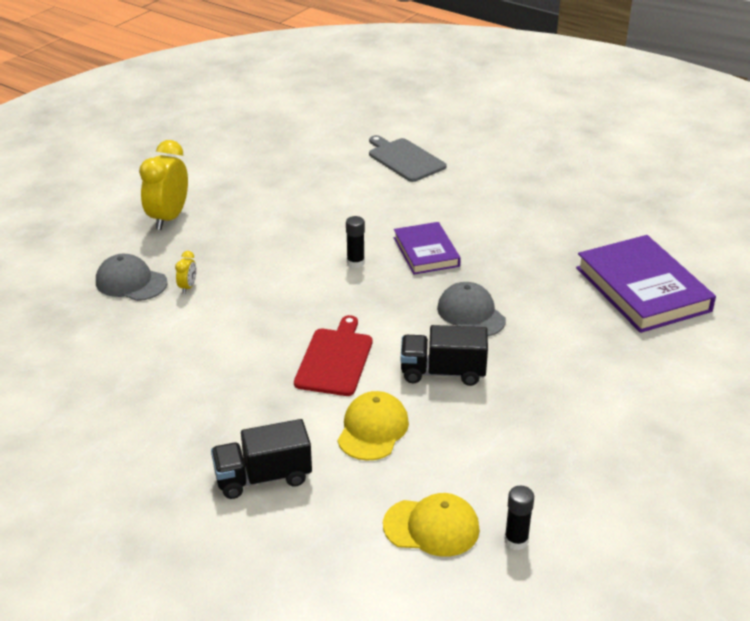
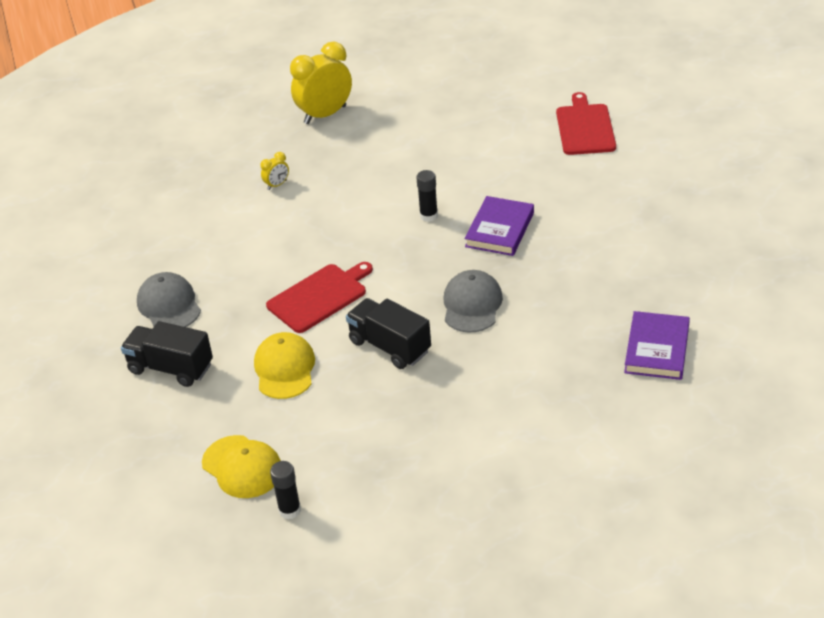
camera: 40 degrees right, 5 degrees up
(131, 282) = (241, 163): grey cap -> grey cap (169, 305)
(373, 429) = (284, 369): yellow cap -> yellow cap turned 60 degrees counterclockwise
(404, 159) = (585, 128): grey cutting board -> red cutting board
(642, 289) = (657, 349): purple book -> purple book, size x0.60

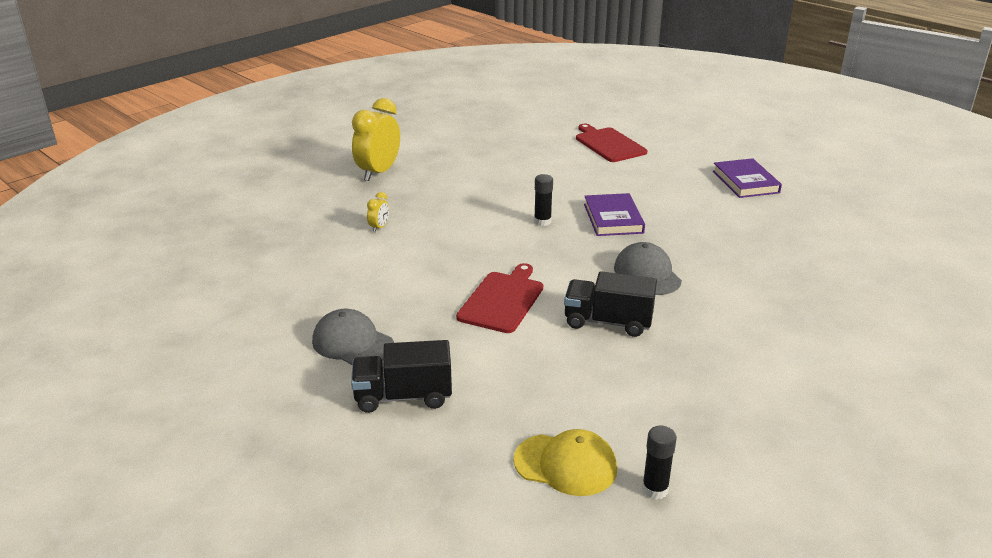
camera: 30 degrees left, 10 degrees down
(284, 369) = (525, 365): yellow cap -> none
(657, 349) = (829, 269): purple book -> purple book (745, 182)

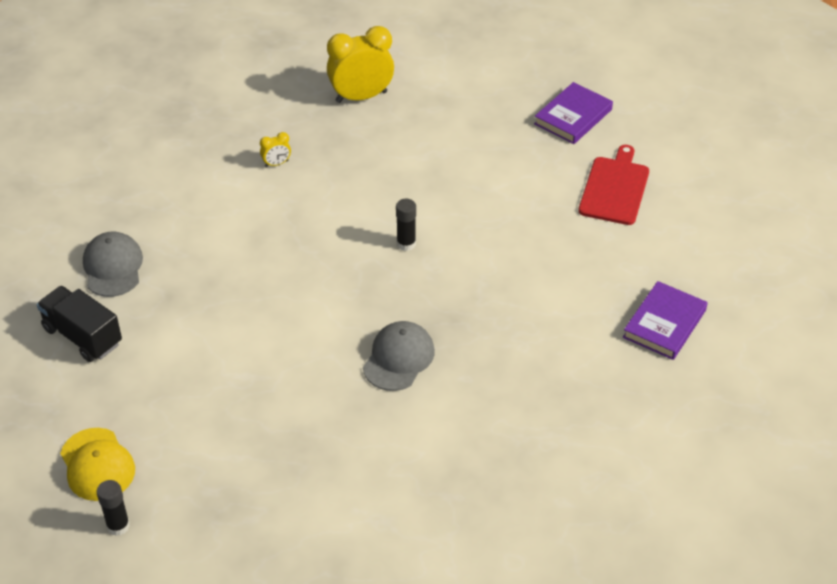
camera: 45 degrees right, 15 degrees up
(502, 300) = (257, 302): red cutting board -> none
(608, 322) = (296, 379): black truck -> none
(613, 218) = (468, 281): purple book -> purple book (573, 117)

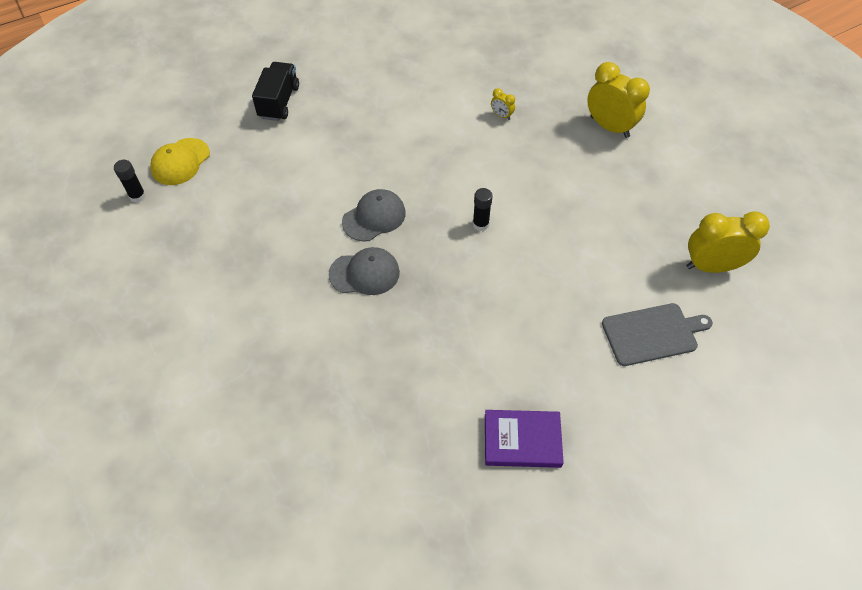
camera: 60 degrees right, 10 degrees up
(113, 267) = (346, 86): grey cap -> grey cap (374, 217)
(573, 117) = (711, 266): purple book -> yellow clock
(614, 188) = (652, 333): red cutting board -> grey cutting board

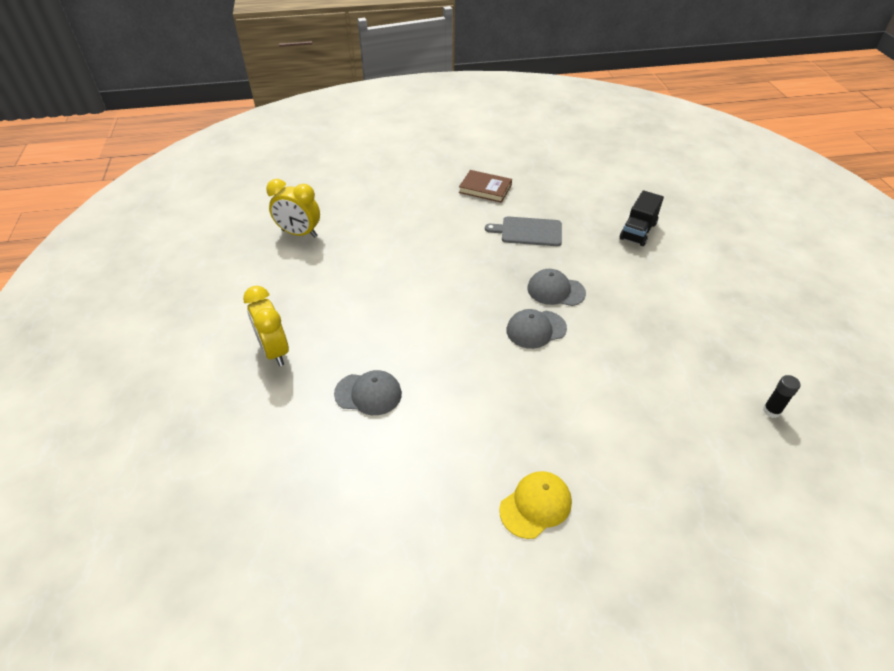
camera: 160 degrees left, 10 degrees down
(180, 162) = (731, 439): yellow cap -> yellow cap (535, 505)
(279, 102) = (614, 489): black truck -> black truck (638, 231)
(480, 224) = (447, 301): black glue stick -> none
(501, 115) = (368, 394): yellow clock -> grey cap
(522, 440) = (485, 189): purple book -> brown book
(652, 333) = (372, 212): grey cutting board -> grey cutting board (528, 232)

